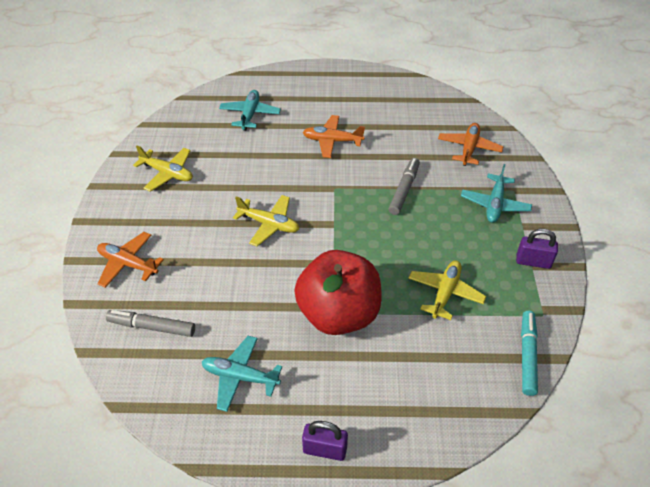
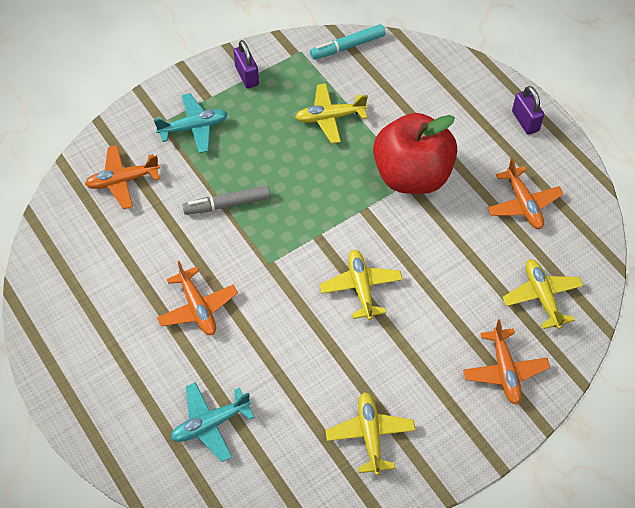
camera: 125 degrees left, 10 degrees up
(152, 327) = (542, 297): grey marker -> yellow plane
(240, 377) = (523, 204): turquoise plane -> orange plane

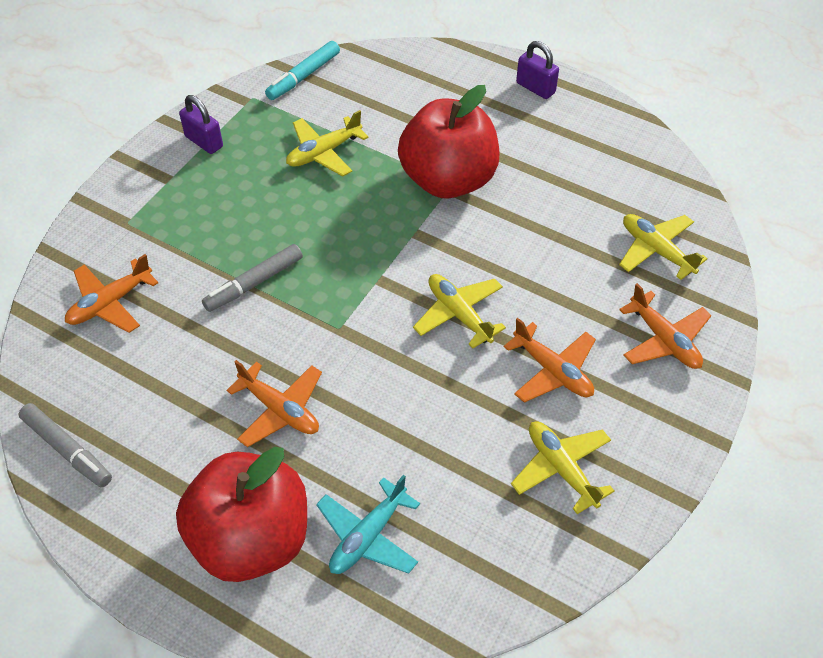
camera: 25 degrees left, 5 degrees down
(47, 278) = (67, 449): none -> grey marker
(134, 392) = (251, 539): none -> red apple
(193, 128) = (169, 216): turquoise plane -> none
(523, 204) = (581, 167): orange plane -> orange plane (552, 371)

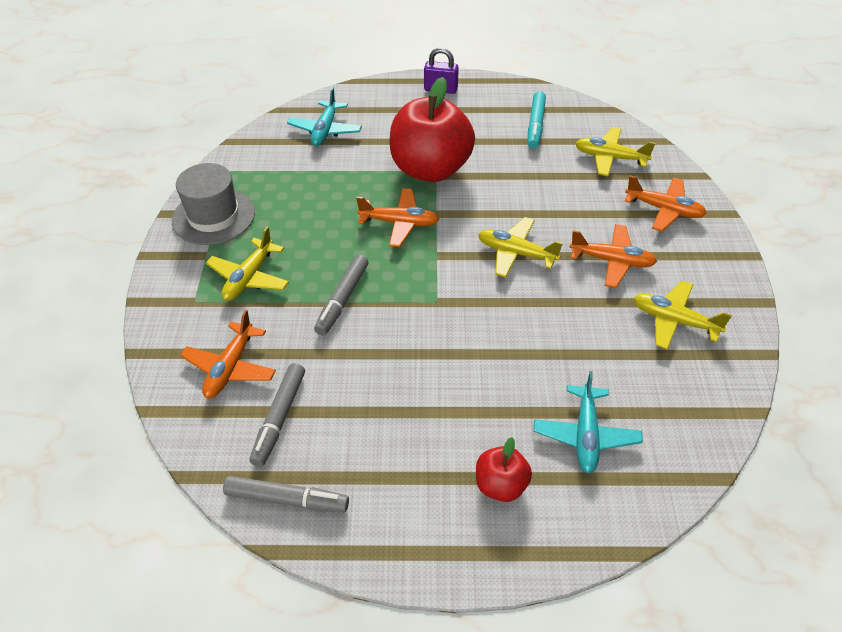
camera: 30 degrees left, 5 degrees down
(115, 372) = (279, 418): none -> grey marker
(204, 141) = (213, 216): purple padlock -> grey hat
(251, 539) = (501, 485): red apple -> red apple, size x0.47
(279, 410) = (441, 380): orange plane -> orange plane (399, 223)
(303, 76) = (259, 142): turquoise marker -> turquoise marker (535, 125)
(324, 152) = (320, 187): yellow plane -> yellow plane (249, 277)
(377, 89) = (325, 130): none -> turquoise plane

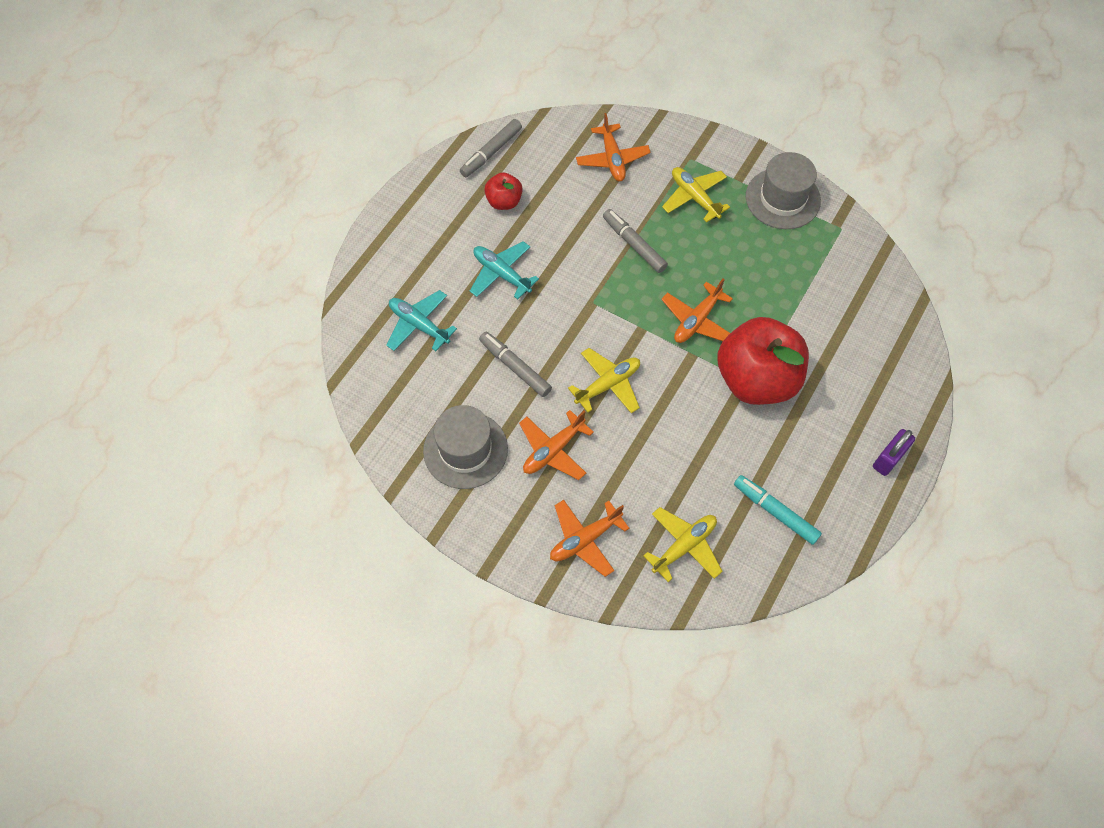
camera: 120 degrees right, 15 degrees up
(230, 367) = (612, 159): orange plane -> orange plane turned 150 degrees counterclockwise
(279, 418) = (552, 169): grey marker -> grey marker (515, 367)
(325, 130) = (866, 323): turquoise plane -> turquoise plane (501, 274)
(501, 485) = (421, 259): red apple -> red apple (504, 201)
(674, 321) = (465, 450): yellow plane -> grey hat

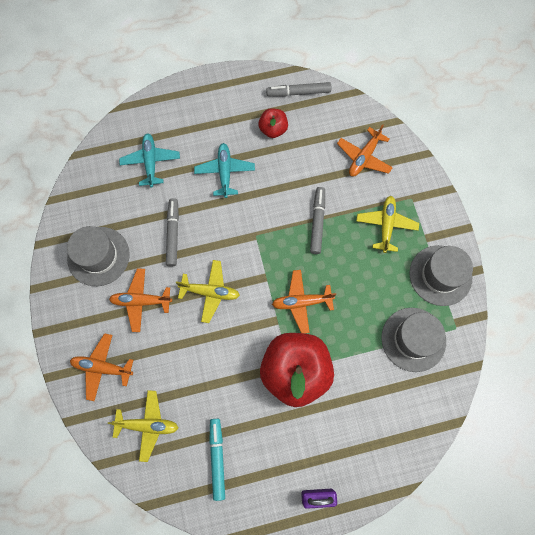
camera: 45 degrees right, 10 degrees up
(819, 267) = (413, 339): none -> grey hat

